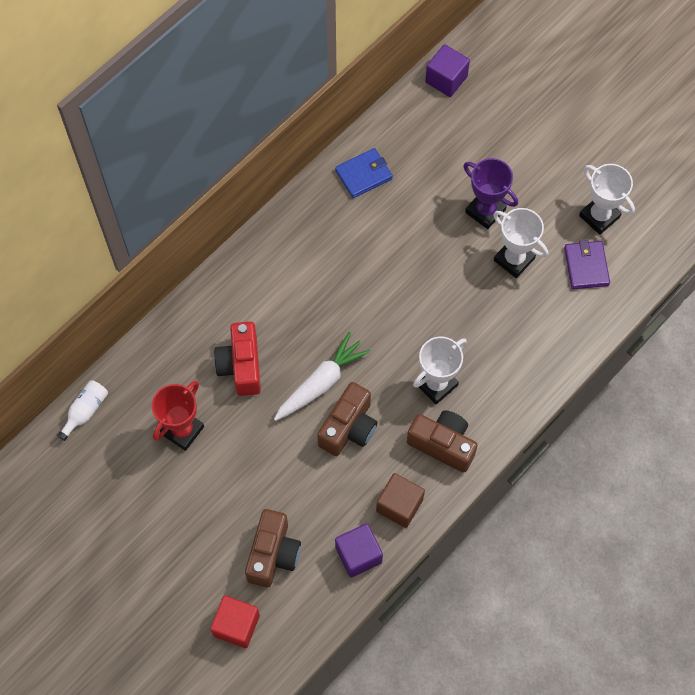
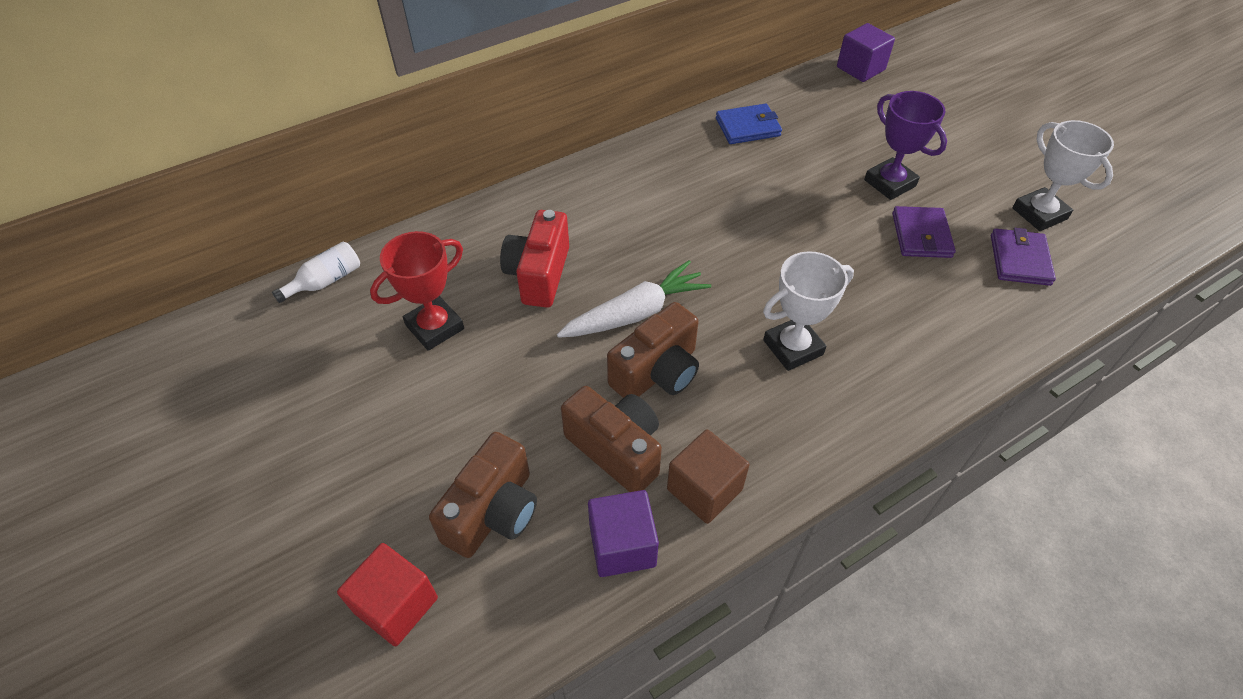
camera: 15 degrees right, 15 degrees down
(443, 444) = (787, 423): brown camera -> brown camera (616, 449)
(514, 259) = (921, 235): white trophy -> purple wallet

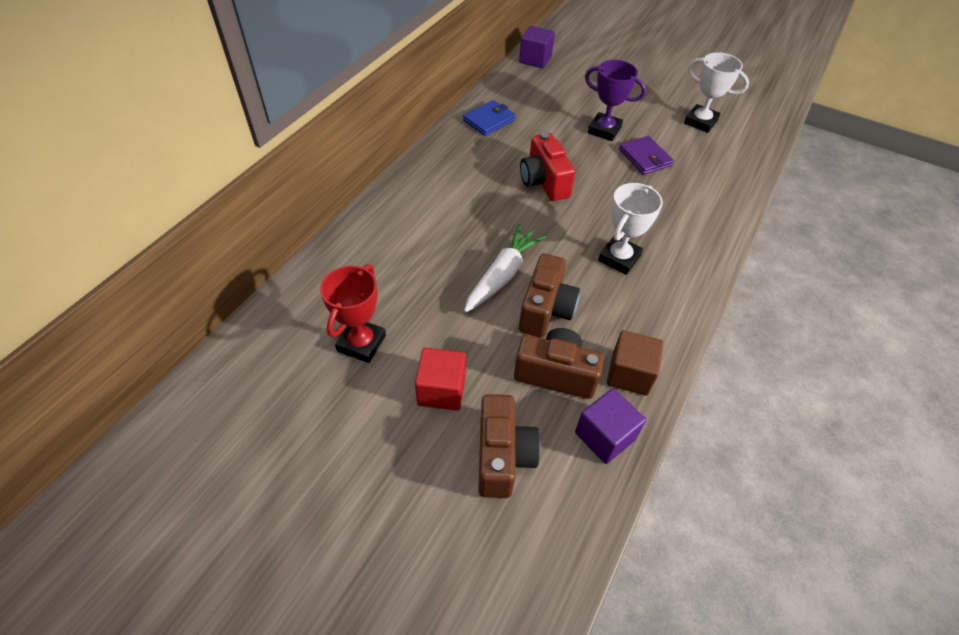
camera: 30 degrees left, 0 degrees up
(326, 281) = (243, 343): white bottle -> none
(396, 605) = (480, 558): red cube -> red cube (441, 390)
(539, 274) = (414, 274): red camera -> red camera (544, 182)
(1019, 260) = (709, 154): purple wallet -> none

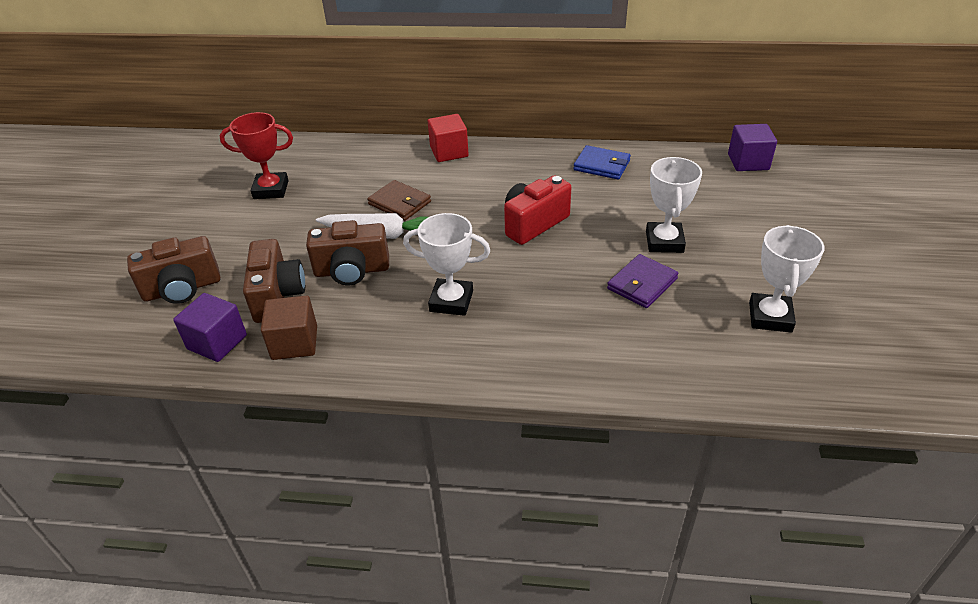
camera: 70 degrees right, 10 degrees down
(441, 390) = (238, 240): red cube -> red cube (449, 152)
(459, 250) = (399, 203): none -> brown wallet
(604, 130) = (664, 242): purple trophy -> white trophy

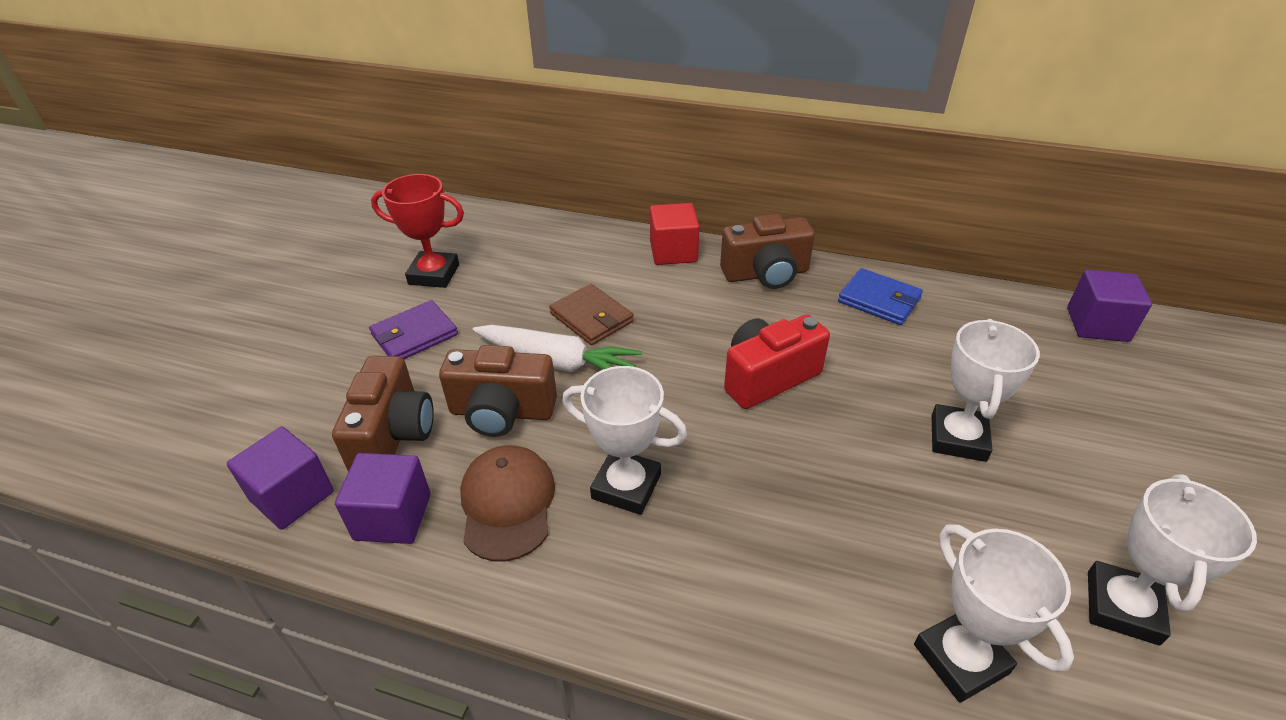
camera: 10 degrees right, 0 degrees up
(182, 289) = (278, 403): brown camera -> brown camera (766, 274)
(294, 343) = (393, 517): brown cube -> purple cube
(372, 323) = (507, 504): none -> brown cap
(642, 284) = (916, 506): purple wallet -> purple wallet (414, 335)
(678, 358) = (960, 659): none -> white trophy

